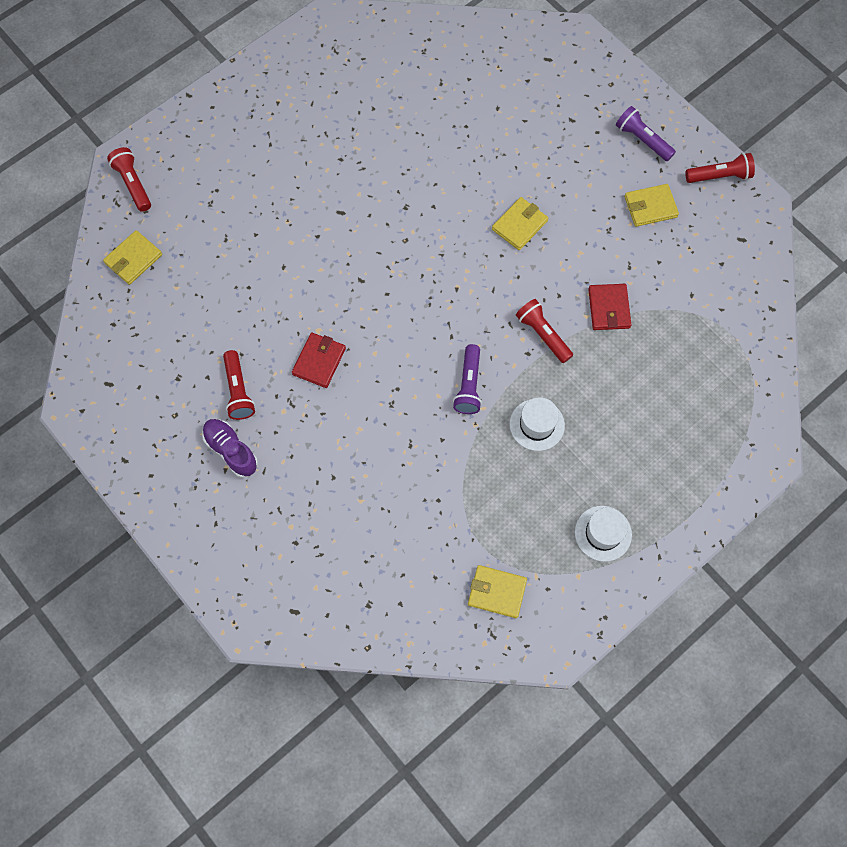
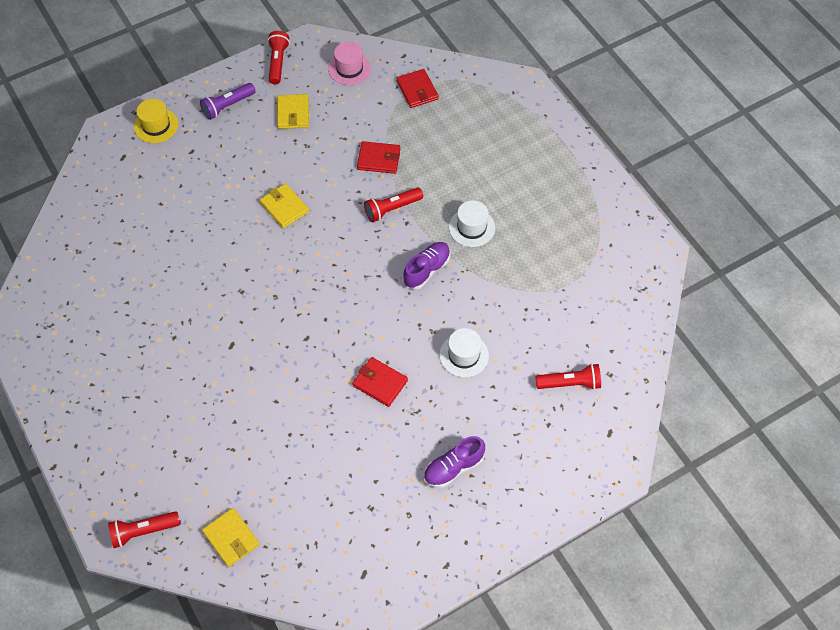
camera: 80 degrees left, 10 degrees down
(238, 390) = (395, 455): red flashlight -> red flashlight (570, 383)
(469, 385) = (427, 270): purple flashlight -> purple shoe
(497, 592) = (609, 280): yellow wallet -> none
(597, 78) = (156, 125): none -> yellow hat
(603, 533) = (570, 200): white hat -> white hat (464, 355)
(722, 333) = (417, 90): none -> red wallet
(733, 252) = (349, 68): none -> pink hat

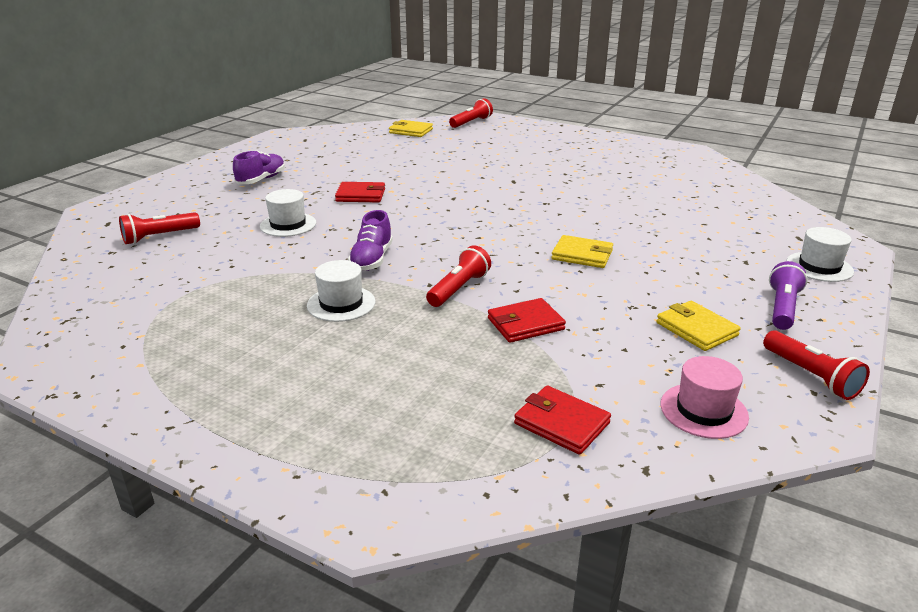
camera: 150 degrees right, 30 degrees down
(156, 125) = (819, 267): yellow hat -> white hat

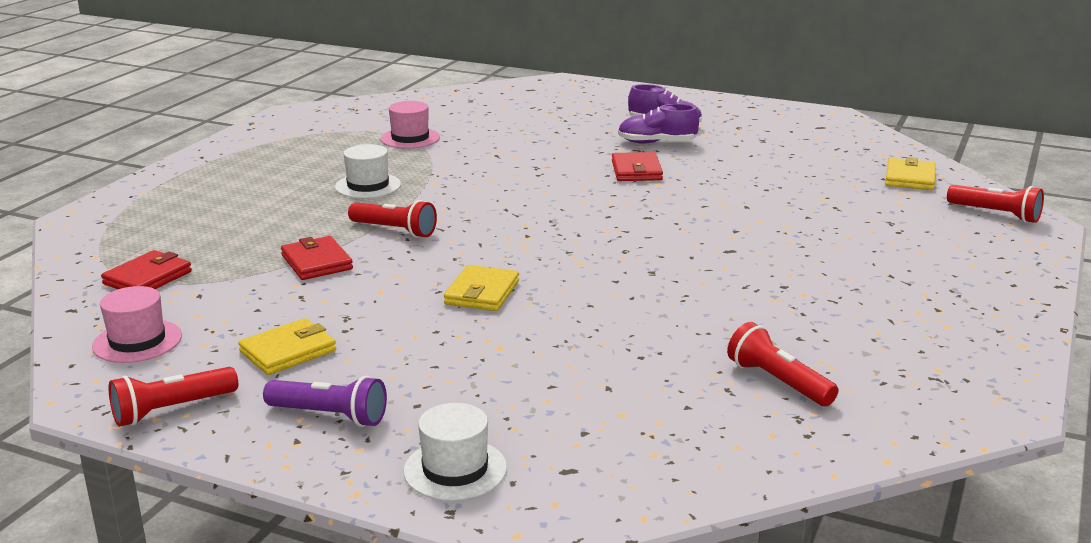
camera: 85 degrees right, 5 degrees down
(159, 237) = (503, 109): red flashlight -> red flashlight (778, 382)
(211, 283) = (410, 138): none -> pink hat
(288, 225) = (542, 149): white hat -> none
(372, 259) = (461, 189): purple shoe -> purple shoe (657, 143)

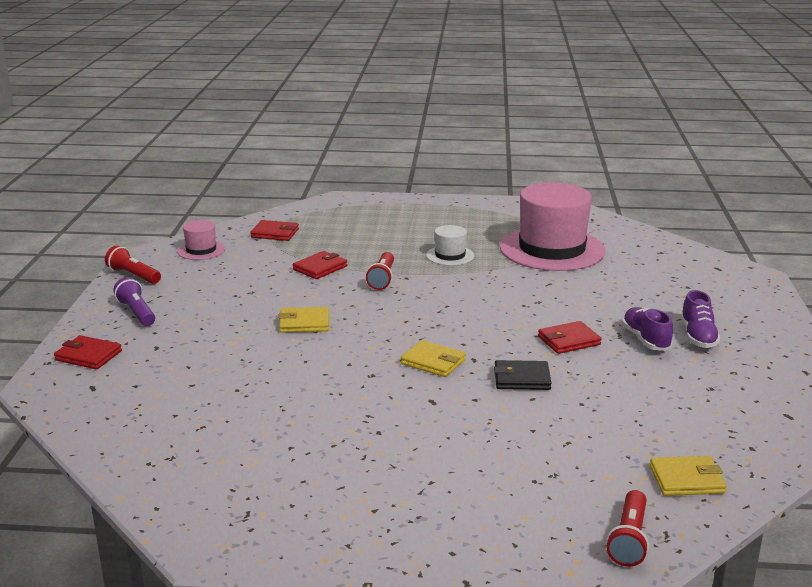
camera: 70 degrees right, 0 degrees up
(288, 351) = (204, 286): yellow wallet -> yellow wallet (433, 362)
(329, 416) = (137, 312): purple flashlight -> purple flashlight turned 150 degrees clockwise
(410, 138) = (552, 249): pink hat -> pink hat, size x2.21
(455, 469) = (88, 356): white hat -> red wallet
(704, 203) = (522, 379): none -> black wallet
(778, 382) = (218, 445): red flashlight -> none

